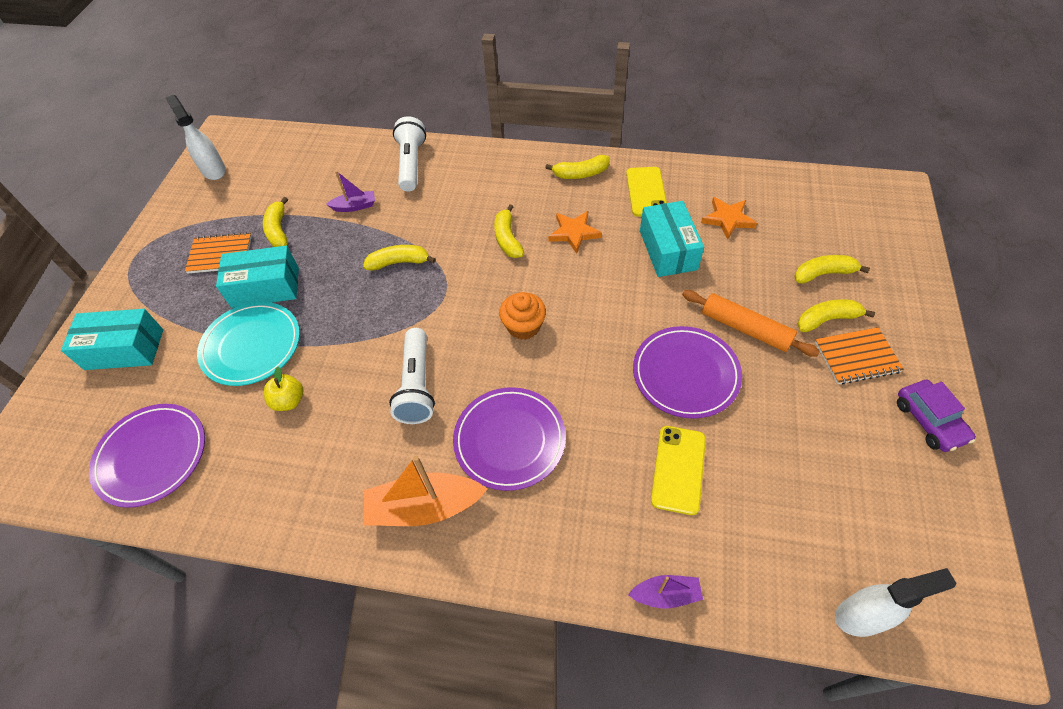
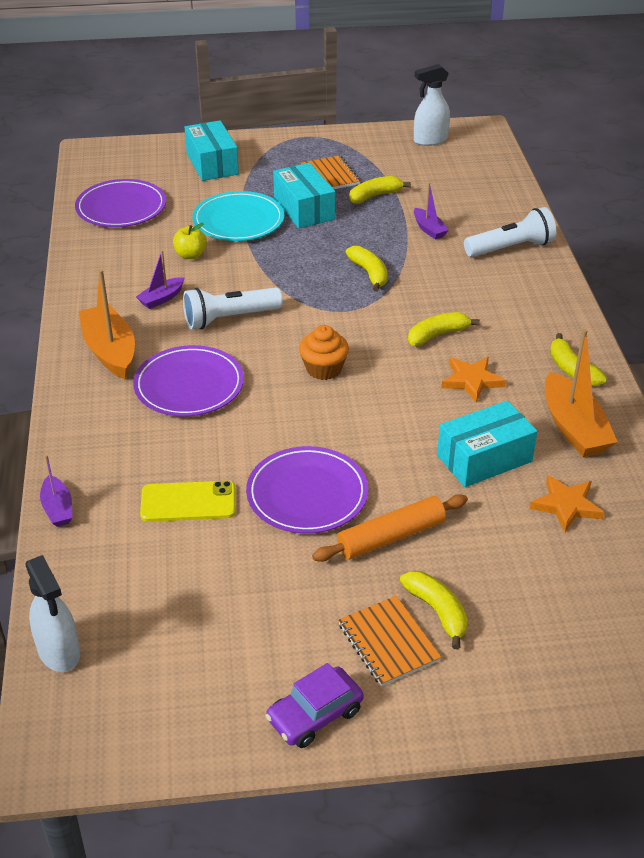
camera: 70 degrees right, 15 degrees down
(213, 170) = (430, 140): white spray bottle -> white spray bottle turned 150 degrees counterclockwise
(354, 441) = (161, 298): none -> purple boat
(646, 192) = (573, 428): yellow phone -> orange boat
(745, 328) = (391, 537): orange rolling pin -> orange rolling pin turned 45 degrees clockwise
(823, 274) = (515, 605): yellow banana -> none

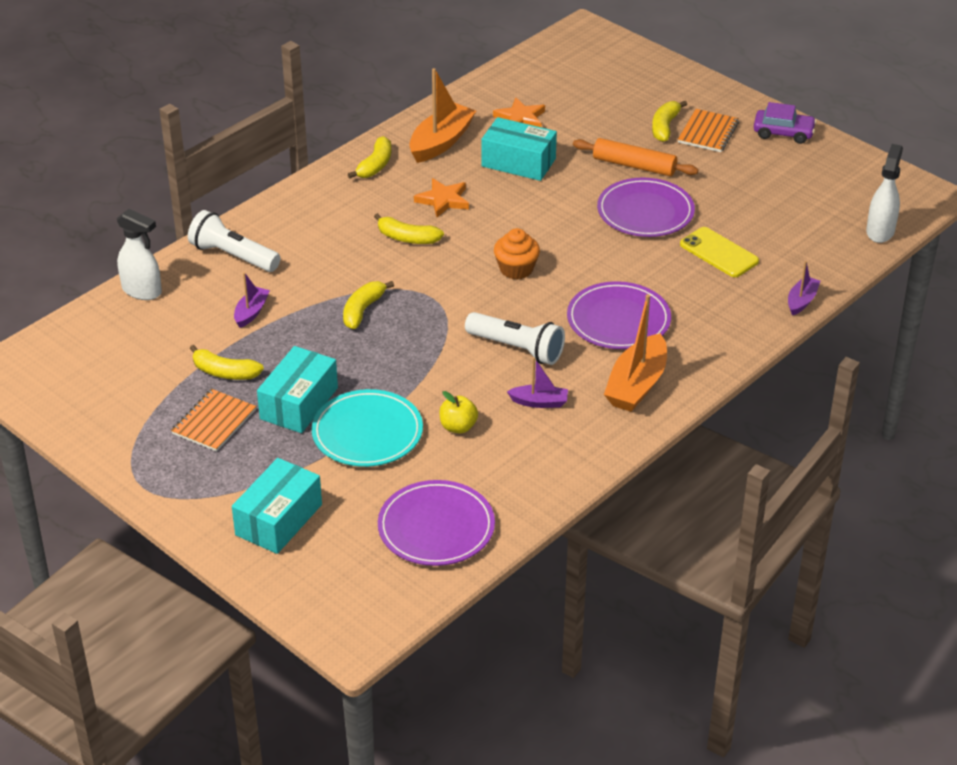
camera: 130 degrees left, 0 degrees up
(430, 140) = (64, 393): white spray bottle -> white spray bottle (142, 291)

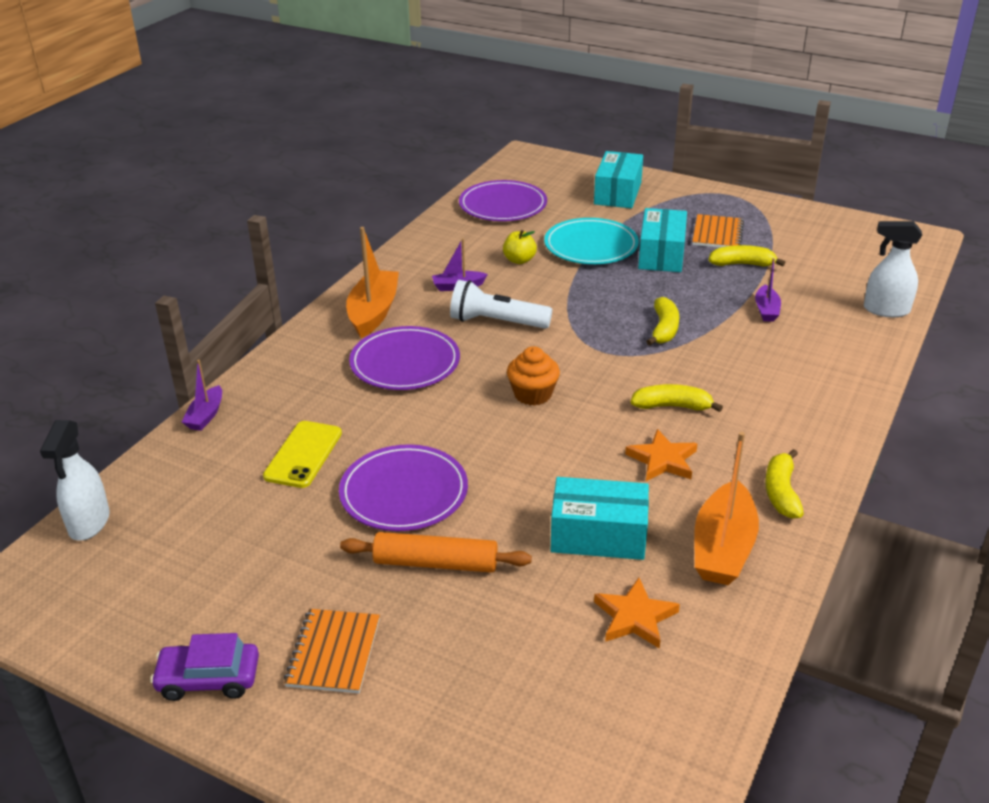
camera: 165 degrees right, 5 degrees down
(233, 256) = (837, 355): white flashlight -> none
(665, 127) = (405, 649): yellow banana -> none
(719, 253) = (303, 454): yellow phone -> yellow phone turned 75 degrees clockwise

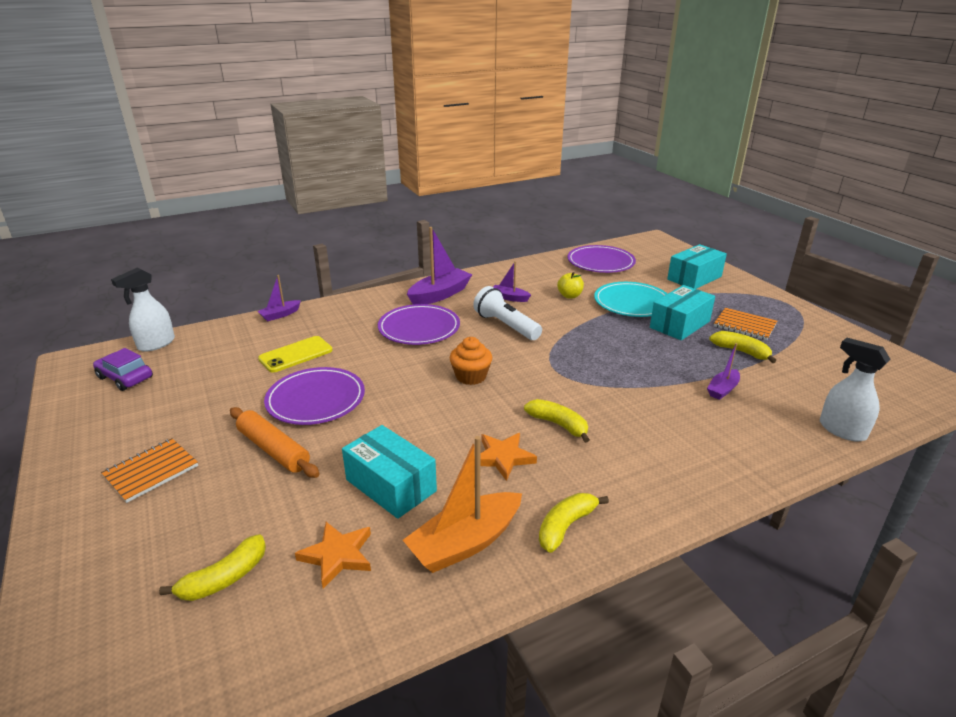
camera: 35 degrees right, 5 degrees down
(208, 679) = (81, 450): purple car -> purple car (125, 377)
(373, 312) = (440, 295): orange boat -> purple boat
(664, 329) = (619, 372): yellow banana -> yellow banana (224, 578)
(717, 234) = (744, 325): orange notebook -> orange notebook turned 75 degrees clockwise

